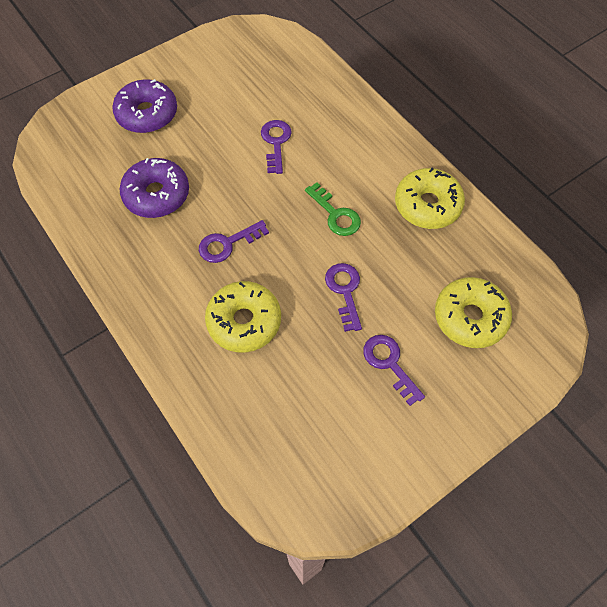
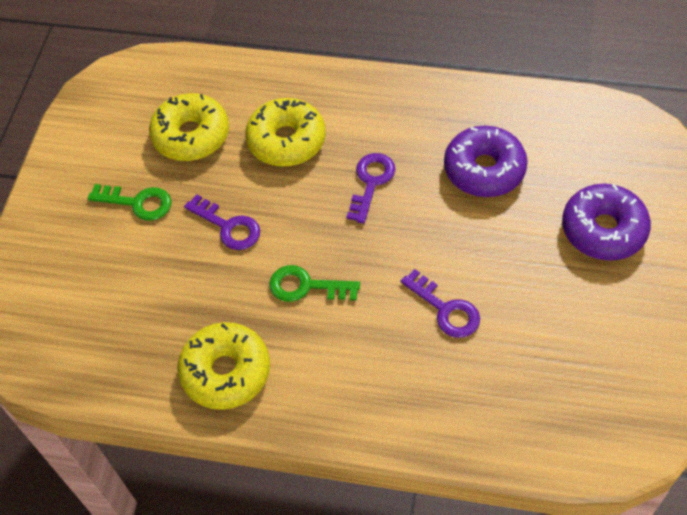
camera: 140 degrees right, 5 degrees down
(389, 364) = (138, 202): purple key -> green key
(470, 317) = (96, 293): yellow donut -> yellow donut (191, 135)

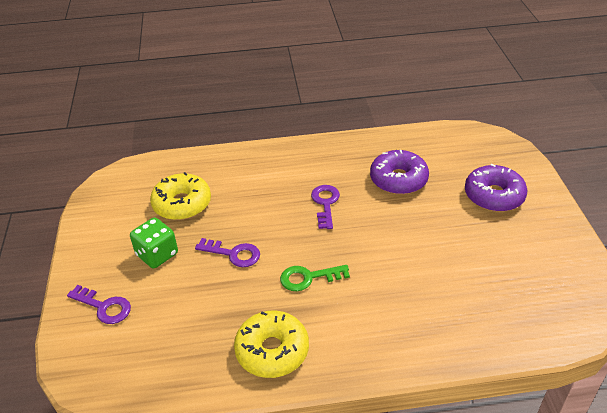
camera: 20 degrees left, 15 degrees down
(138, 202) = (157, 254): green key -> green dice
(286, 141) = (254, 192): yellow donut -> none
(446, 309) = (415, 267): purple key -> purple key (104, 307)

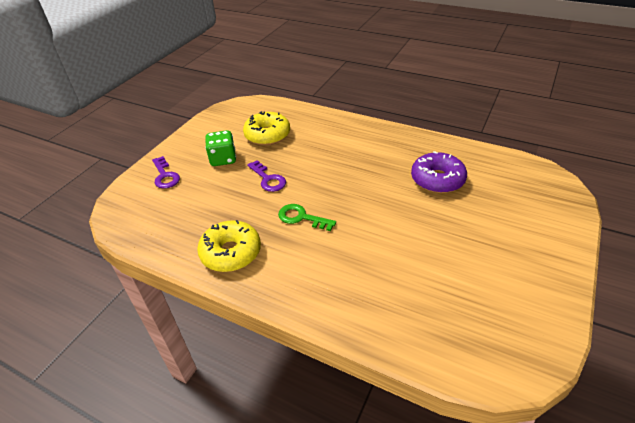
camera: 35 degrees right, 0 degrees up
(325, 203) = (363, 173): purple key -> none
(494, 196) = (512, 226): purple donut -> none

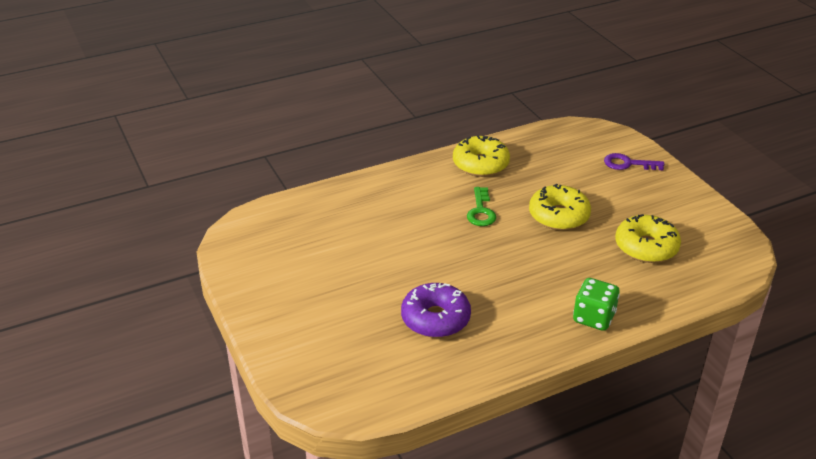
camera: 125 degrees right, 5 degrees down
(223, 159) = (624, 203): green dice -> green dice (594, 318)
(268, 179) = (558, 216): purple key -> yellow donut
(301, 217) = (481, 211): green key -> green key turned 120 degrees clockwise

